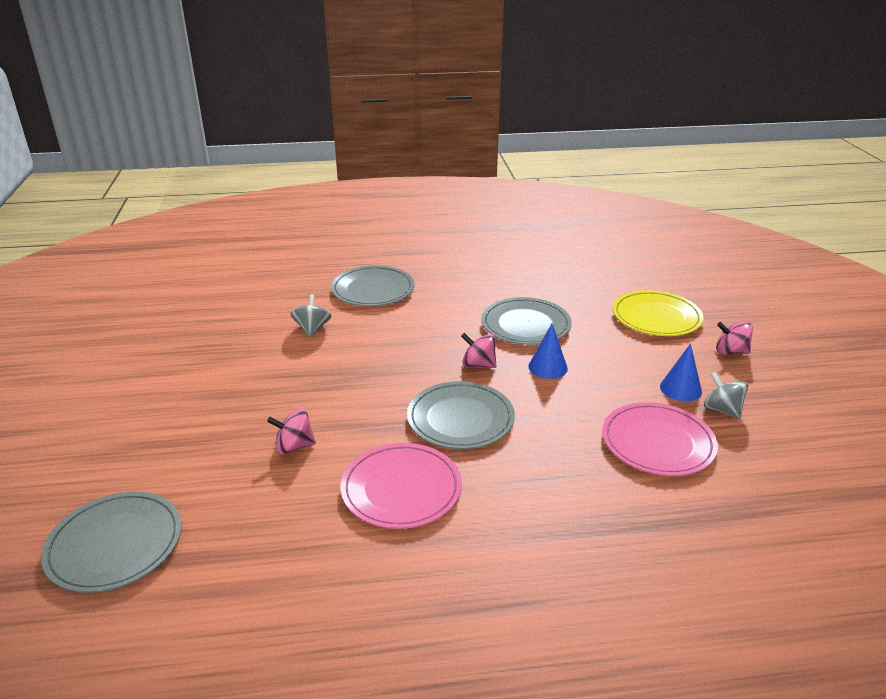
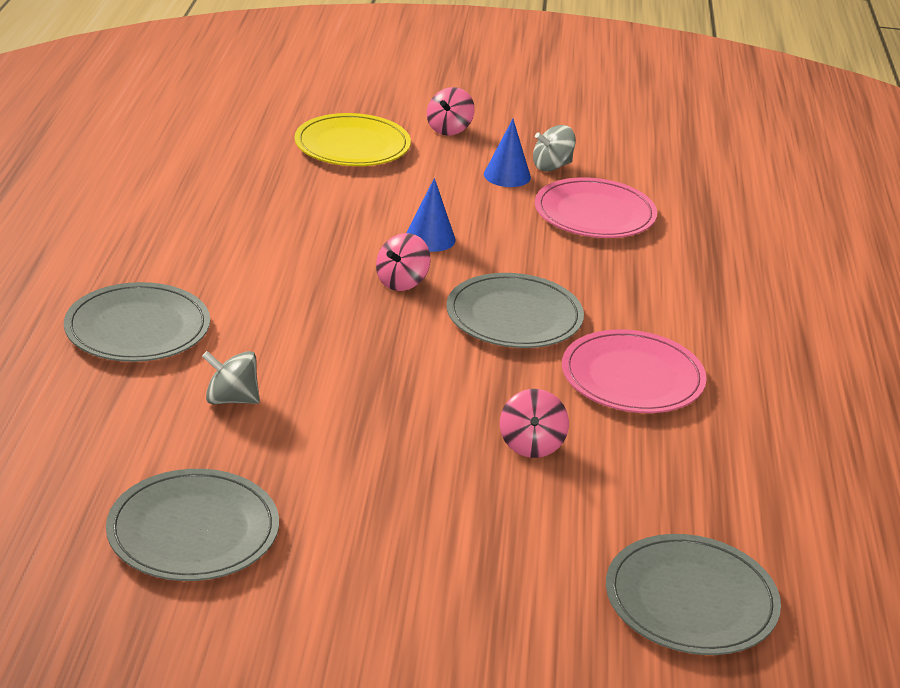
camera: 80 degrees left, 0 degrees up
(525, 325) = (321, 230): grey plate -> grey plate (193, 531)

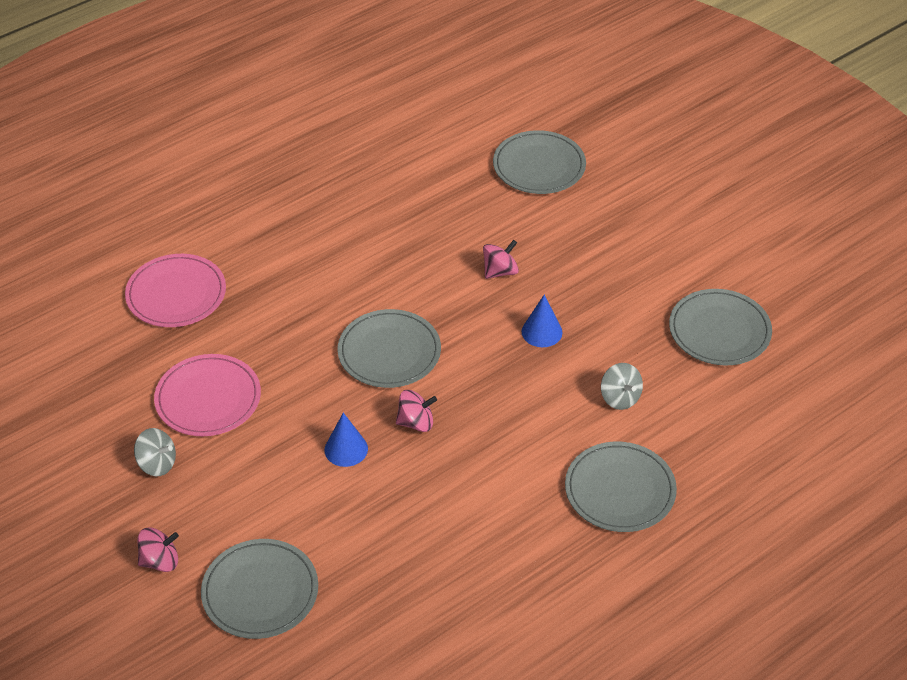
camera: 130 degrees left, 15 degrees up
(352, 146) = (260, 592): yellow plate -> grey plate
(507, 176) = (203, 476): blue cone -> blue cone (542, 332)
(632, 377) = (389, 273): pink plate -> pink plate (176, 294)

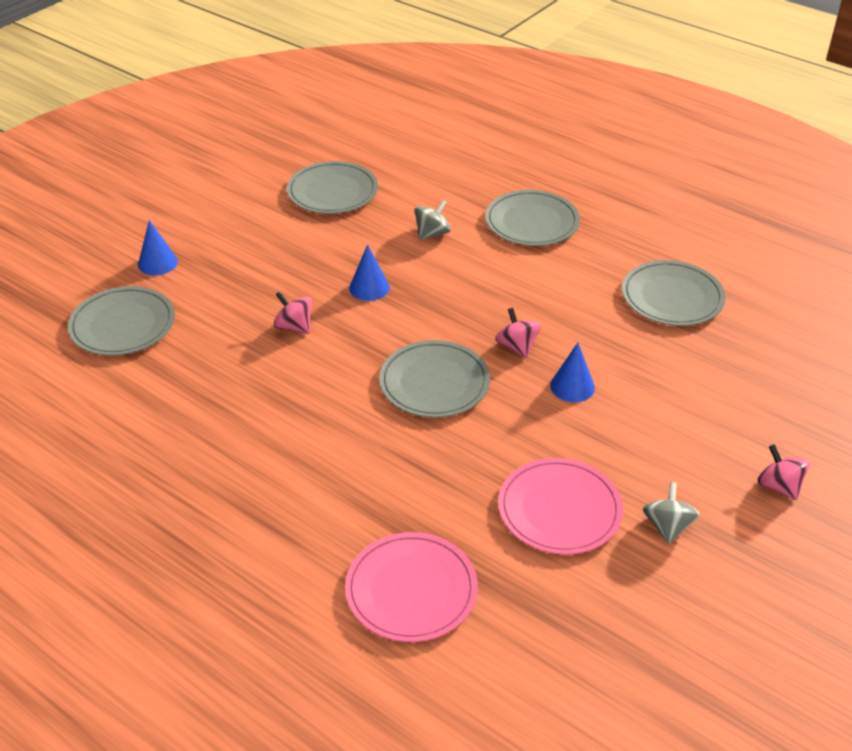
camera: 105 degrees left, 5 degrees down
(260, 592) = (763, 405): grey plate -> grey plate (672, 297)
(624, 192) = (158, 263): none -> blue cone

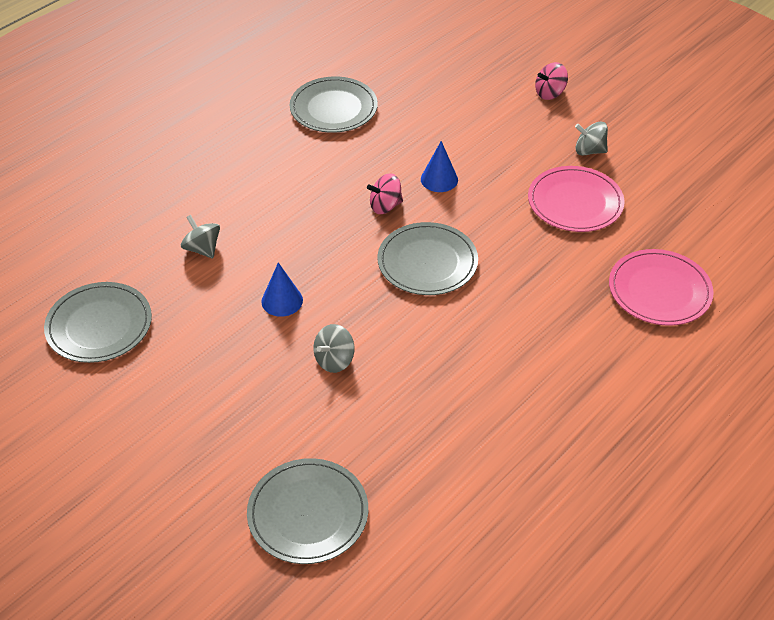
camera: 85 degrees left, 5 degrees up
(158, 263) = (197, 487): blue cone -> none
(294, 327) = (334, 360): pink spinning top -> grey spinning top
(532, 222) = (202, 177): grey plate -> none

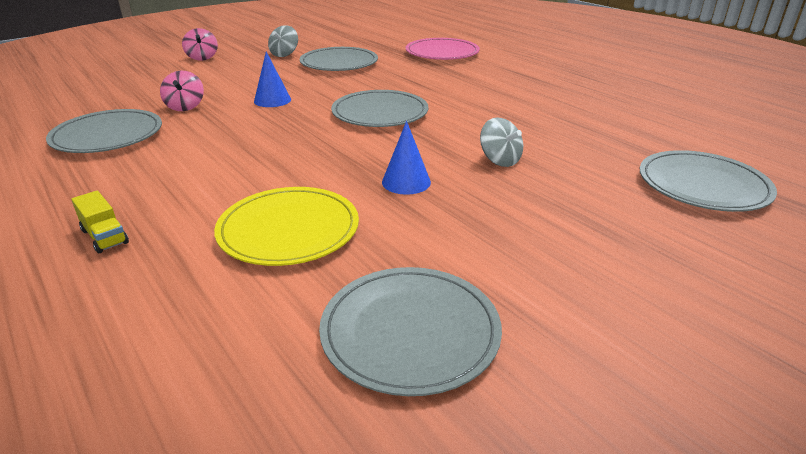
camera: 80 degrees left, 15 degrees down
(186, 167) = (105, 236): none -> yellow truck
(202, 249) = (288, 230): grey spinning top -> yellow plate
(385, 206) = (291, 123): pink spinning top -> pink spinning top (185, 107)
(575, 202) = (339, 63): pink plate -> grey plate

